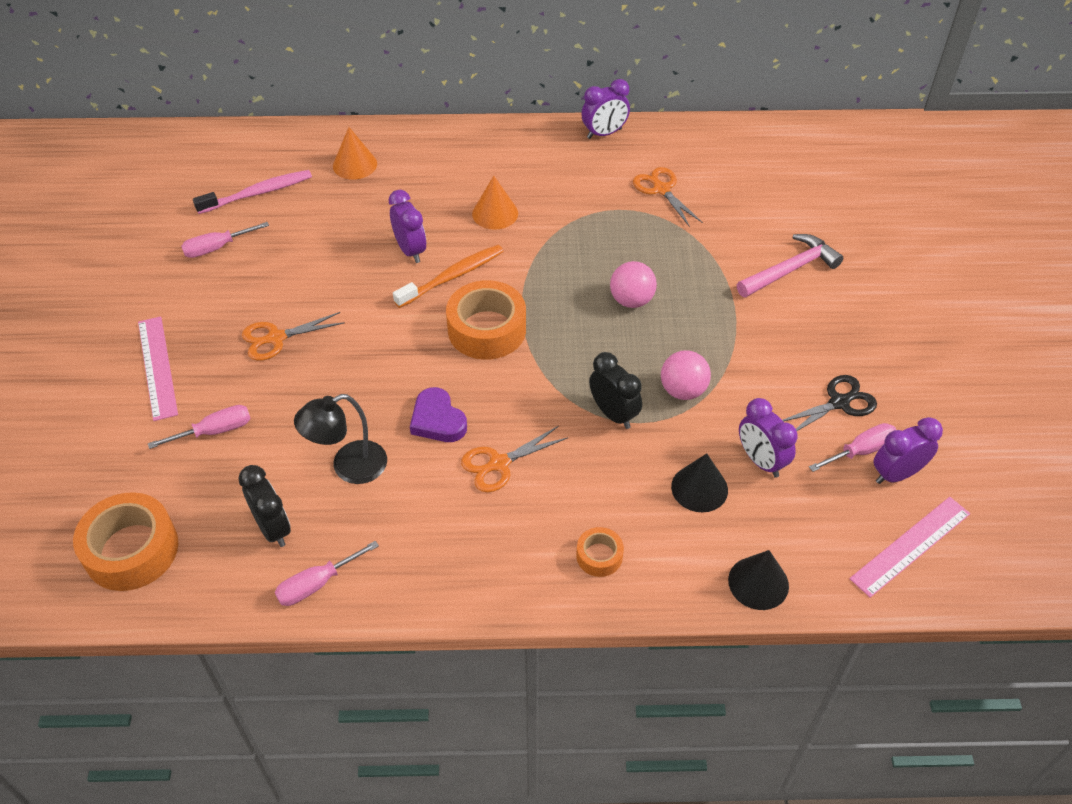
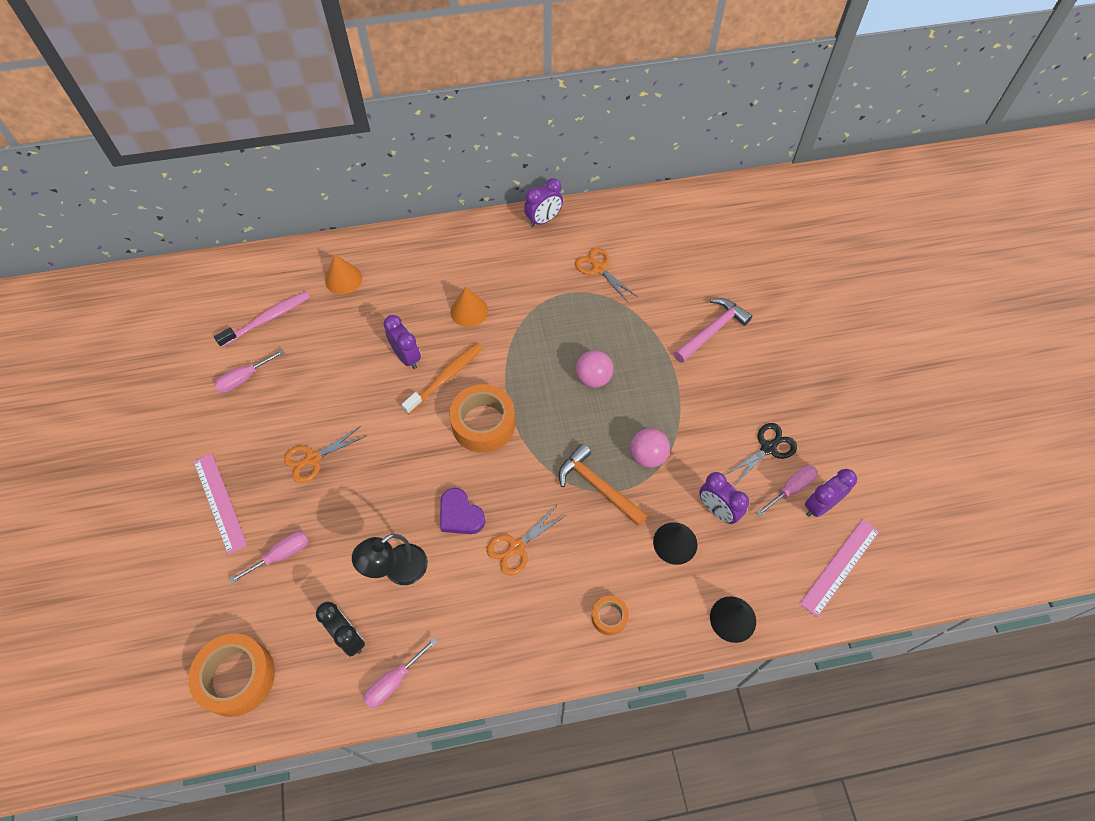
camera: 10 degrees left, 10 degrees up
(613, 414) = (597, 486): black clock -> orange hammer

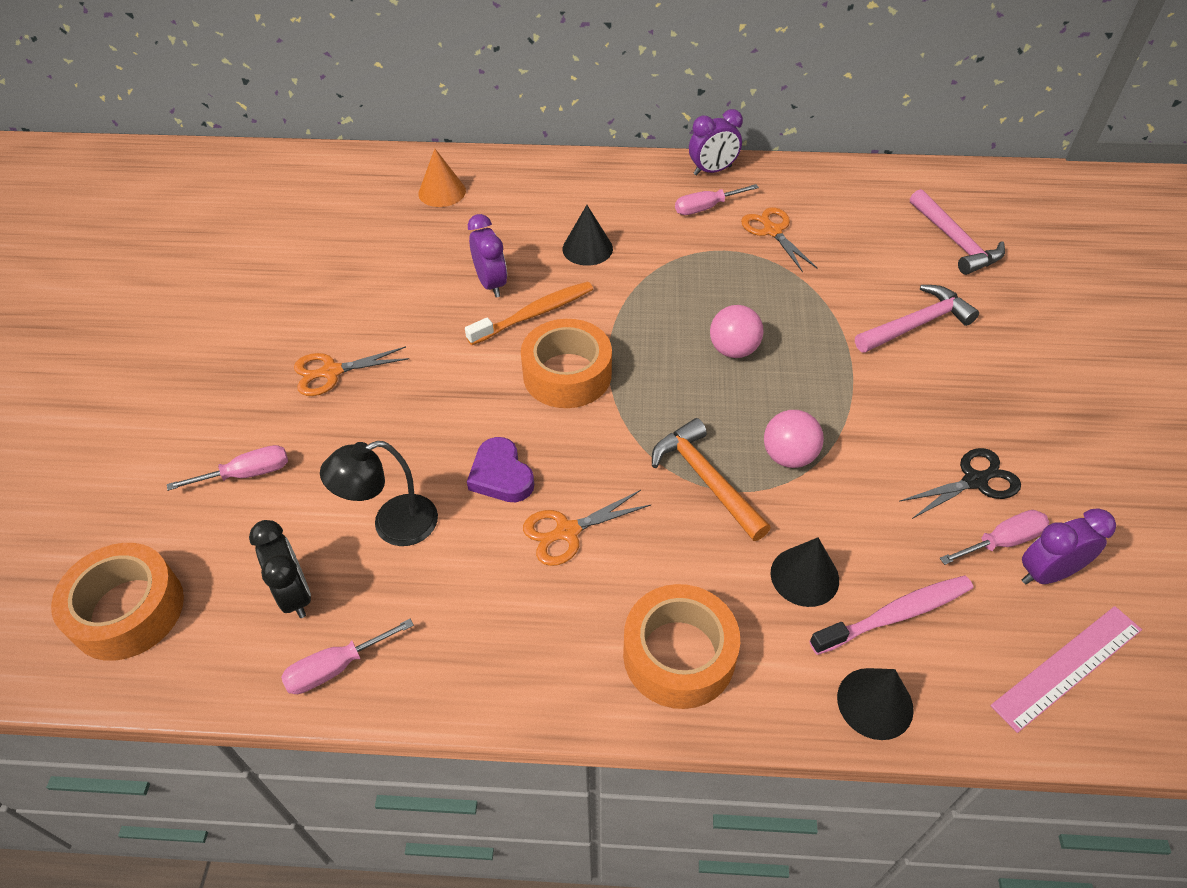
camera: 15 degrees right, 10 degrees down
(219, 502) = (196, 397): pink ruler -> none
(244, 378) = (282, 272): pink screwdriver -> pink screwdriver (706, 208)
(267, 319) = (335, 217): pink toothbrush -> pink toothbrush (895, 615)
(469, 311) = (587, 248): orange cone -> black cone
(609, 617) = (679, 655): orange tape -> orange tape, size x1.99
(717, 510) = (879, 547): purple clock -> none
(727, 253) = (955, 241): none -> pink hammer

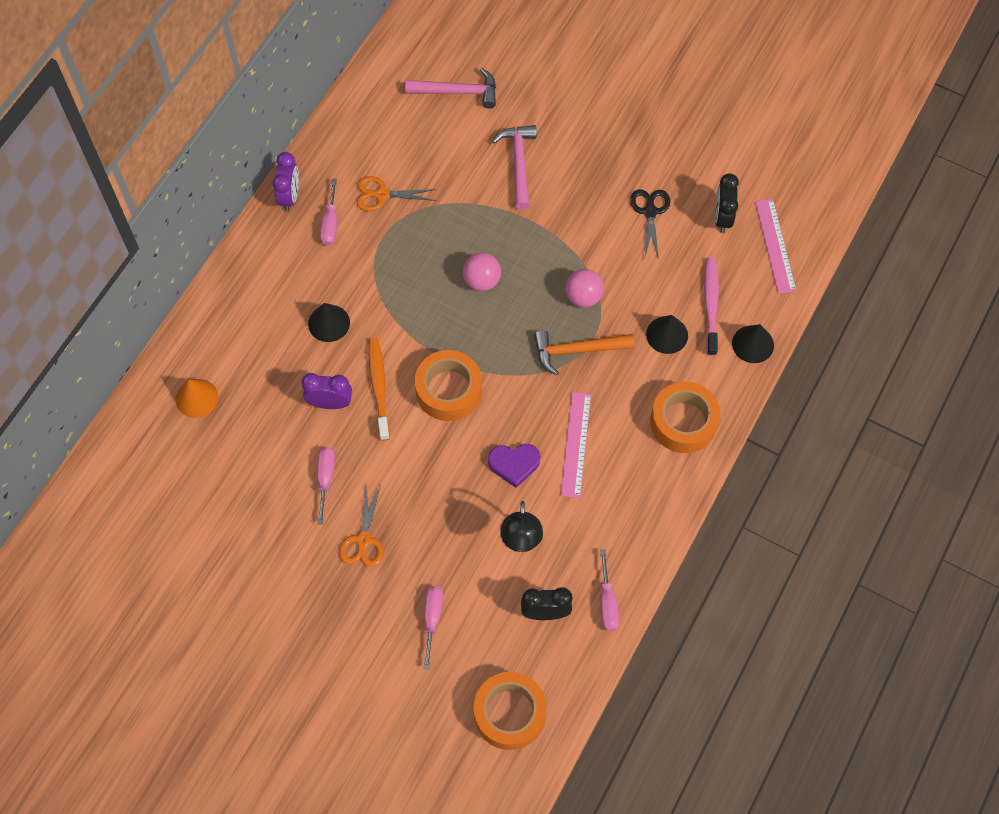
camera: 65 degrees left, 15 degrees up
(567, 532) = (576, 444): orange scissors -> pink ruler
(1002, 542) = (694, 225): pink screwdriver -> pink screwdriver (325, 479)
(1046, 573) = (722, 218): purple clock -> black clock

